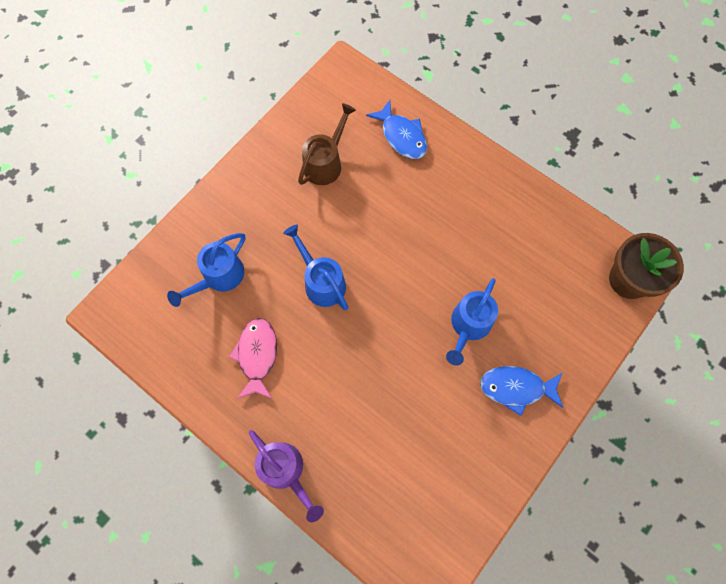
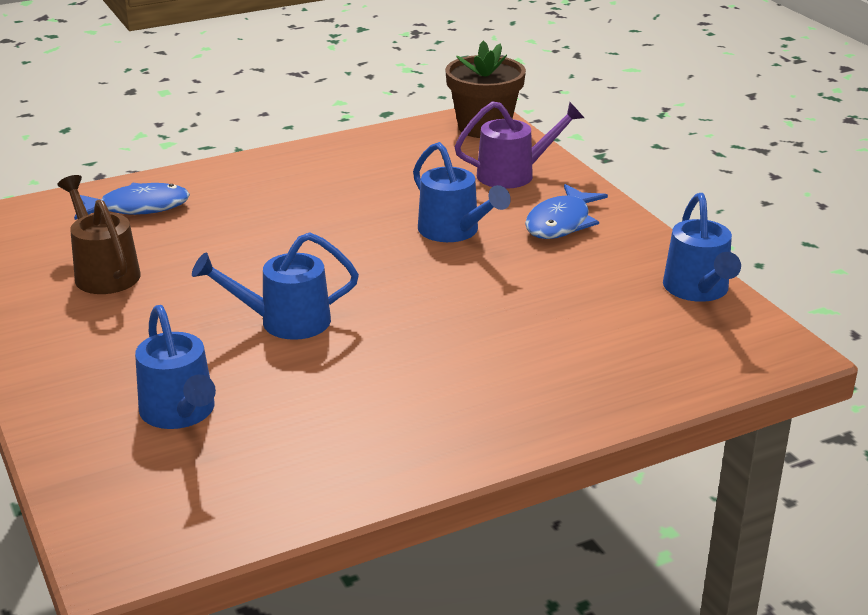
camera: 65 degrees left, 40 degrees down
(257, 355) = (348, 407): pink fish -> none
(286, 472) = (554, 426): purple watering can -> purple watering can (514, 174)
(473, 509) = (698, 290): none -> blue watering can

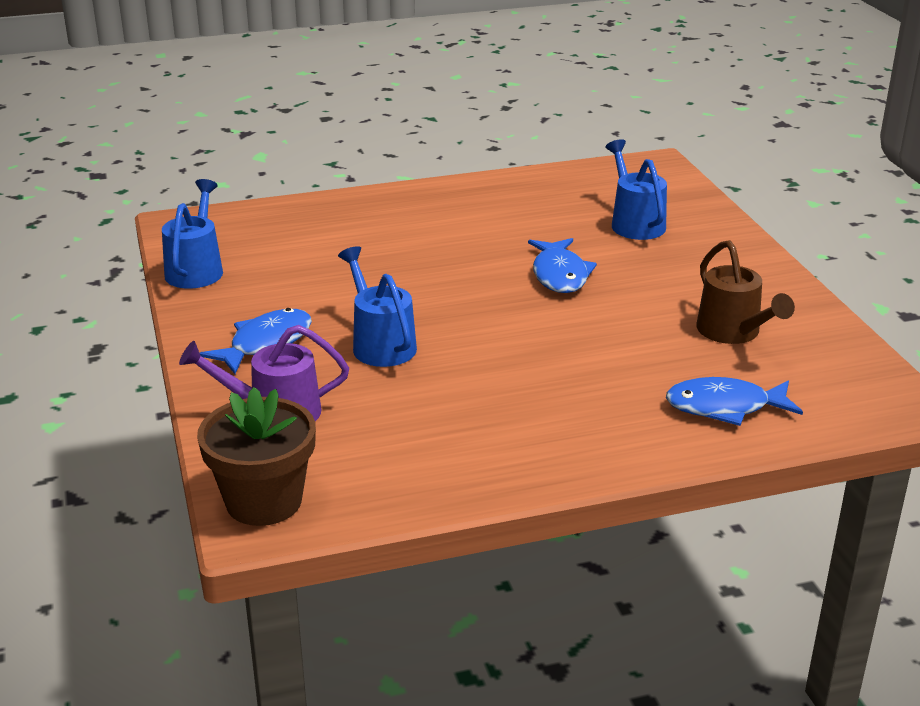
camera: 170 degrees left, 0 degrees up
(284, 322) = (559, 275): blue watering can -> blue fish

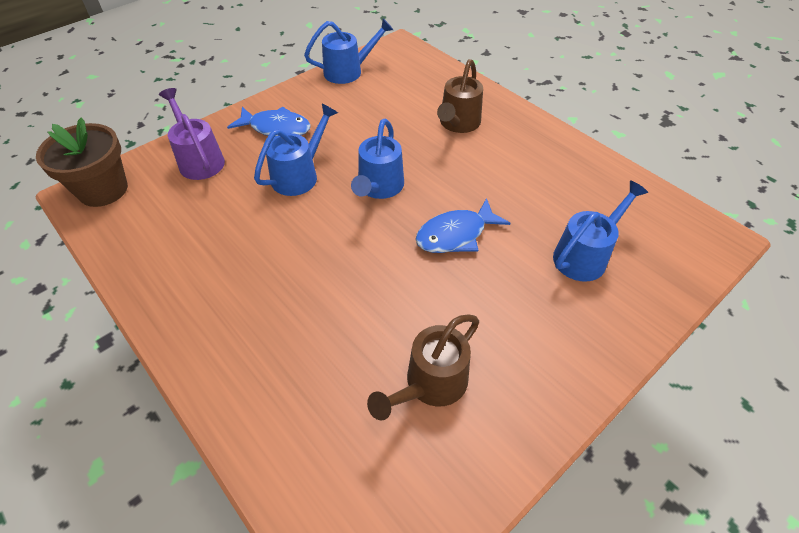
camera: 65 degrees right, 20 degrees up
(385, 229) = (457, 124): none -> brown watering can
(451, 299) = (379, 188): none -> blue watering can
(725, 407) = (296, 410): blue fish -> none

